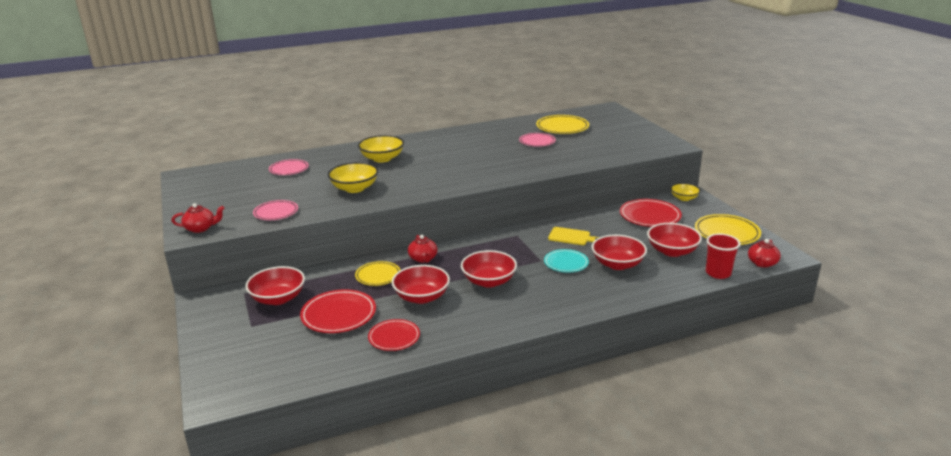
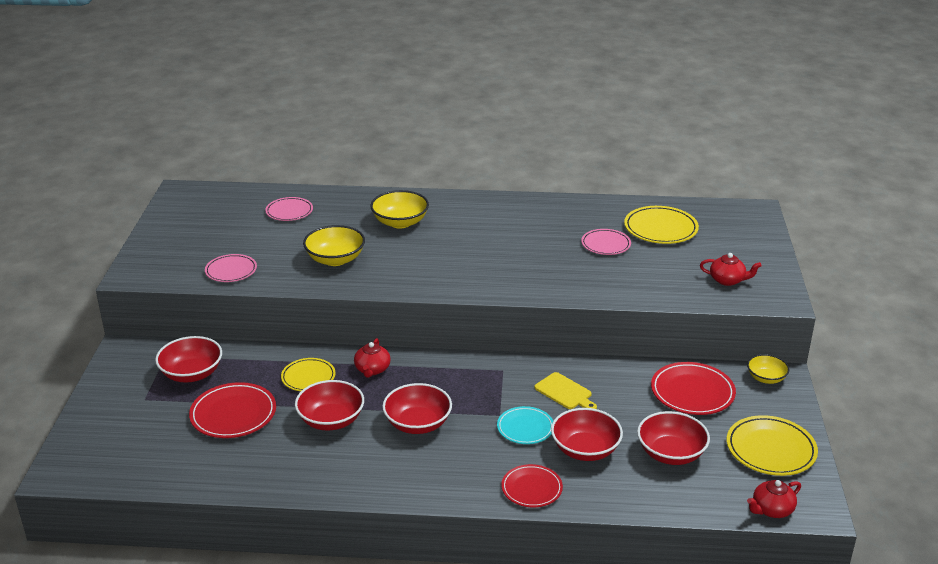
camera: 25 degrees right, 5 degrees up
(201, 228) = (147, 270): red teapot -> red teapot (727, 280)
(394, 337) = (265, 461): red plate -> red plate (531, 488)
(718, 273) = (699, 504): red cup -> none

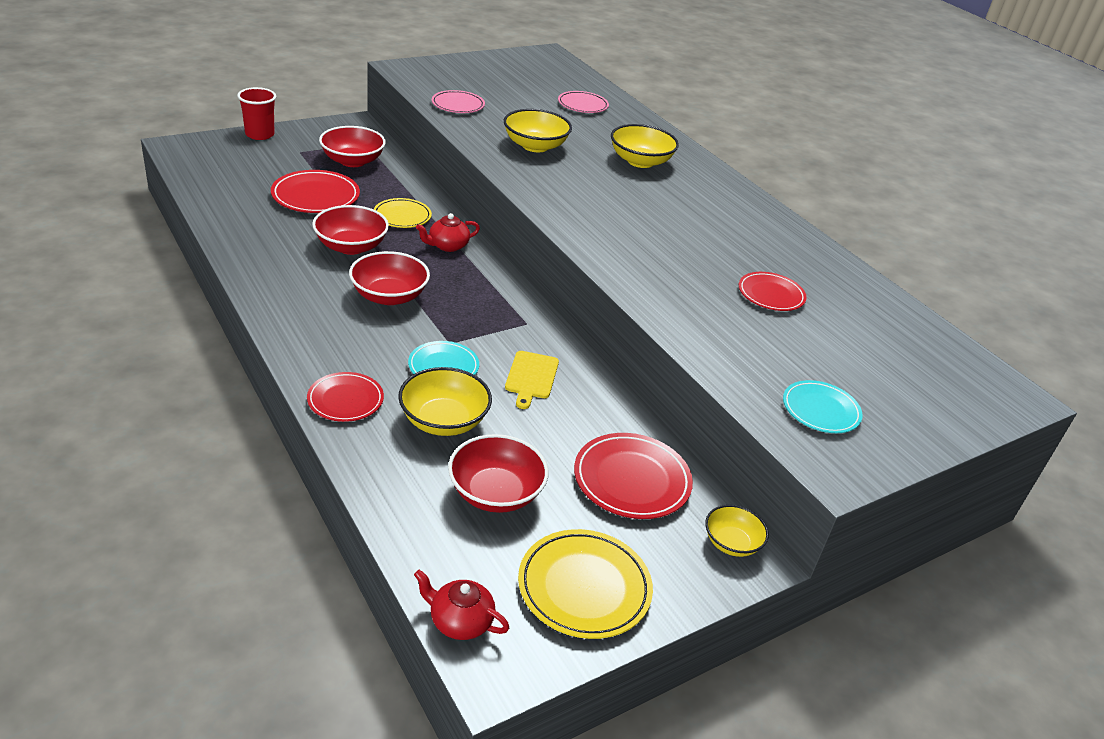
camera: 50 degrees right, 5 degrees up
(86, 413) = (259, 134): none -> red cup
(585, 449) = (444, 421): red bowl -> yellow bowl
(605, 244) = (771, 295): pink plate -> red plate
(660, 229) = (860, 327): yellow plate -> none
(727, 280) = (820, 410): red teapot -> turquoise plate

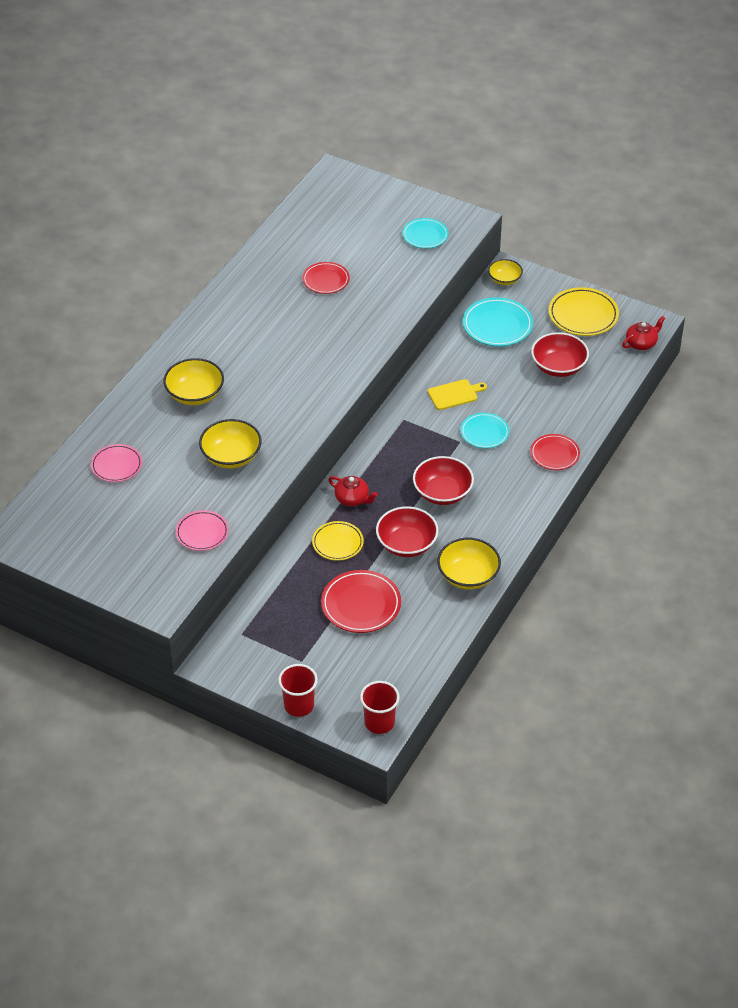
camera: 115 degrees left, 10 degrees up
(187, 153) = (379, 722): none -> red cup
(352, 161) = (282, 620): red bowl -> none
(444, 421) = (528, 409): yellow bowl -> yellow bowl (468, 575)
(460, 621) = (641, 343): red teapot -> red teapot turned 120 degrees counterclockwise
(631, 480) = (497, 325): red plate -> turquoise plate

